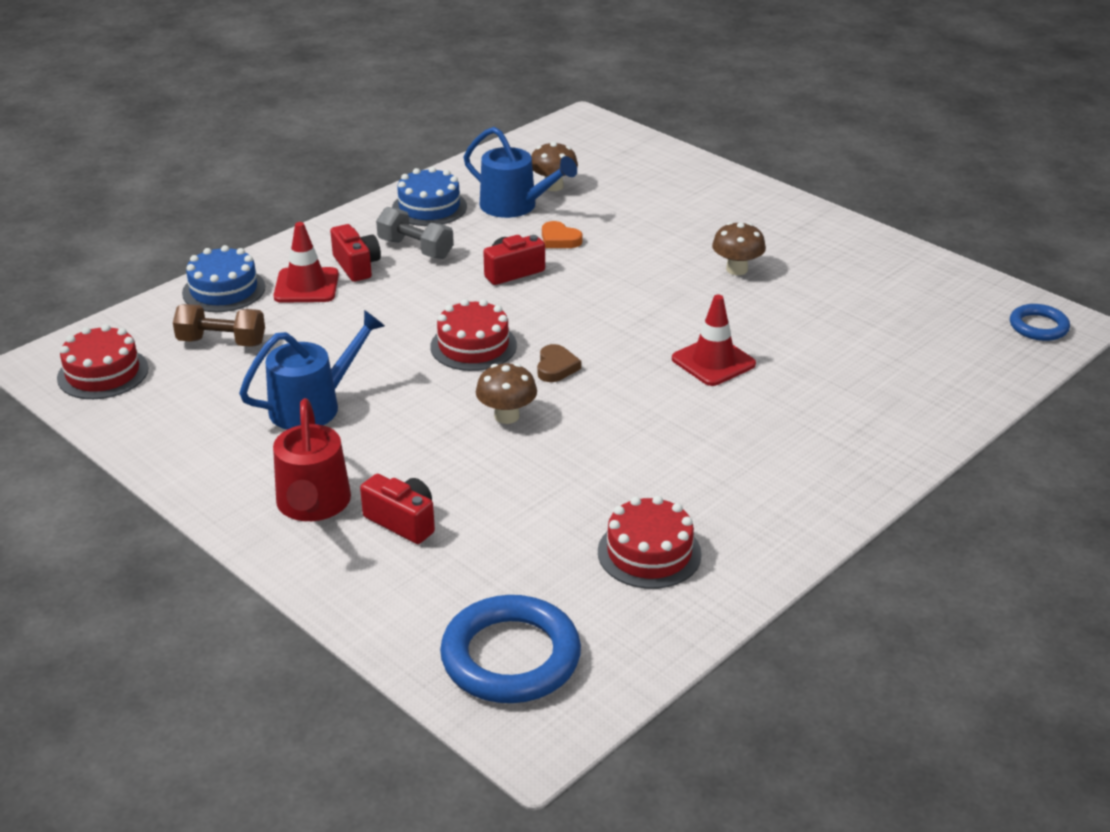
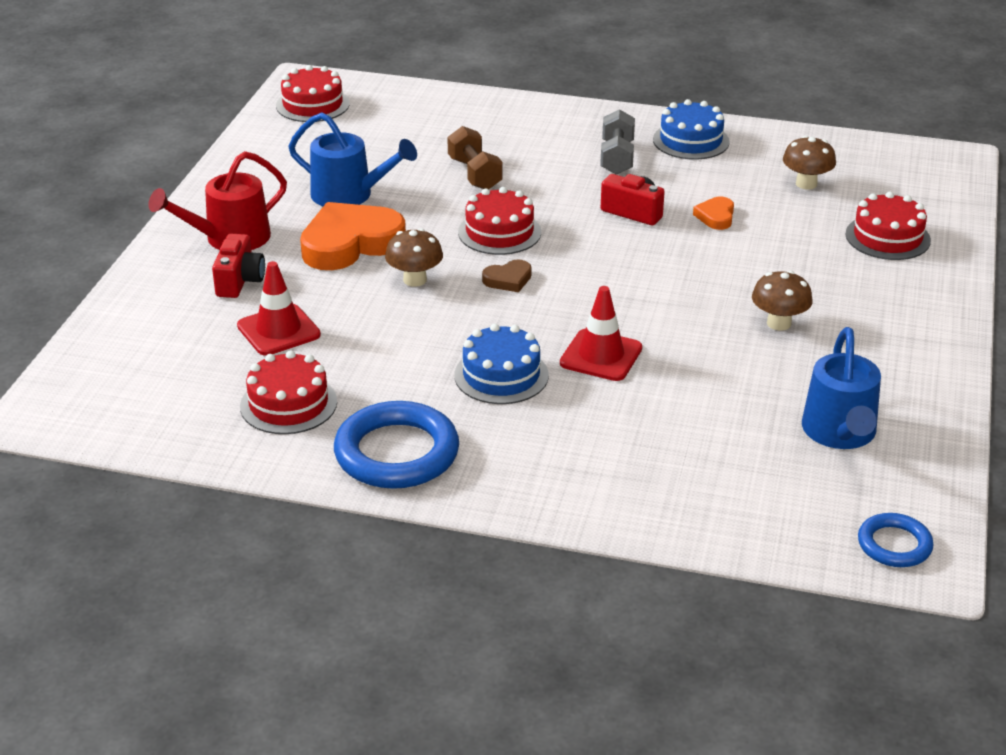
camera: 60 degrees right, 0 degrees up
(222, 342) = (395, 130): brown dumbbell -> brown dumbbell (474, 174)
(224, 290) = (464, 105): blue cake -> blue cake (501, 375)
(306, 286) = (506, 134): red traffic cone -> red traffic cone (278, 330)
(356, 266) = (560, 143): red camera -> none
(404, 432) = (350, 243): none -> orange heart
(510, 657) = (117, 379): blue ring -> blue ring (397, 453)
(515, 206) = (745, 177): blue watering can -> blue watering can (840, 433)
(662, 185) = (887, 237): none -> red cake

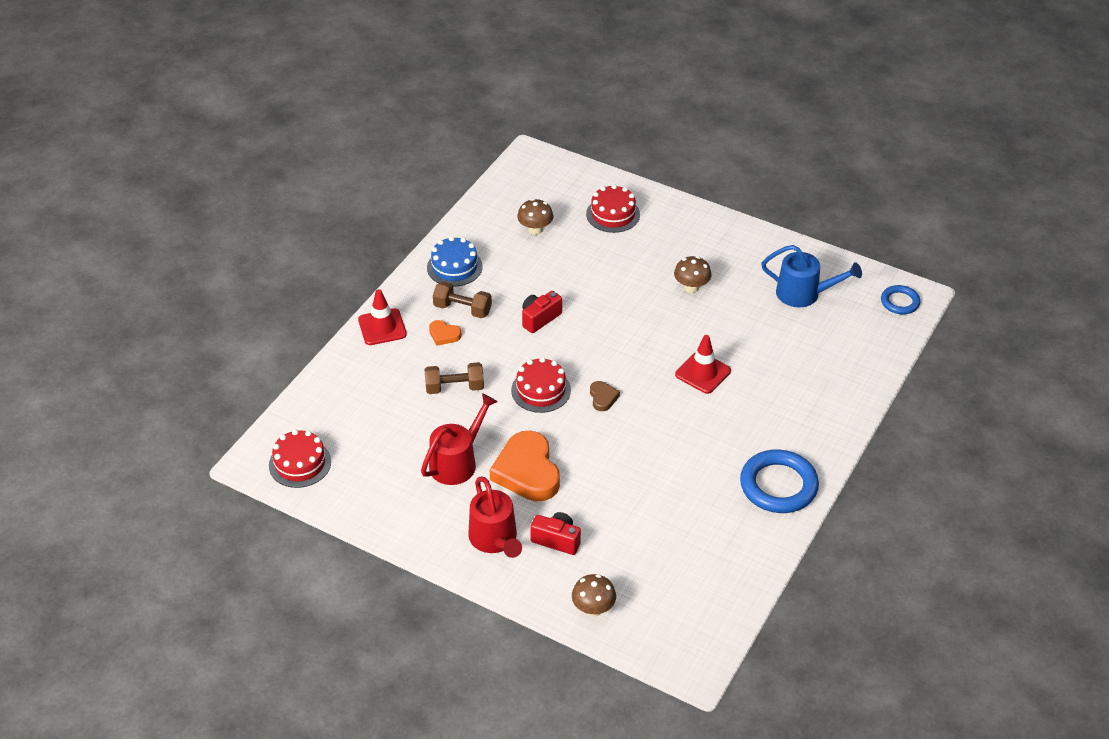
camera: 75 degrees left, 10 degrees up
(278, 330) = (627, 526): red traffic cone -> red traffic cone (382, 327)
(288, 404) = (714, 531): red cake -> none
(349, 195) = (457, 462): blue watering can -> red watering can
(415, 280) = (587, 445): brown mushroom -> brown mushroom (593, 609)
(501, 375) = (711, 422): blue cake -> none
(617, 158) = (462, 309): grey dumbbell -> brown dumbbell
(716, 216) = (560, 281): orange heart -> orange heart (444, 335)

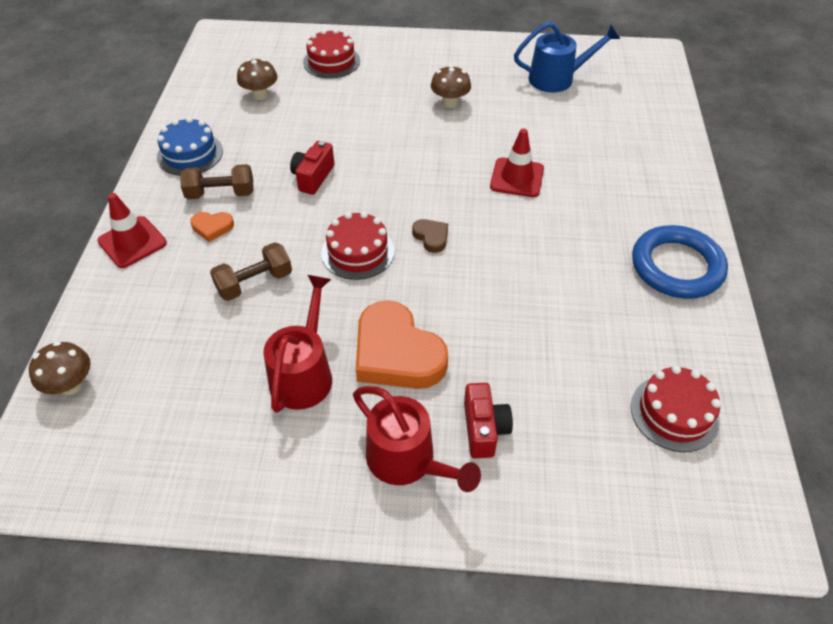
camera: 25 degrees left, 5 degrees up
(300, 463) = (88, 456): red cake -> red cake (674, 413)
(557, 540) = (484, 429): red camera -> red camera turned 90 degrees clockwise
(593, 609) = (588, 508): brown mushroom -> brown mushroom (71, 385)
(900, 302) = (644, 61): blue ring -> none

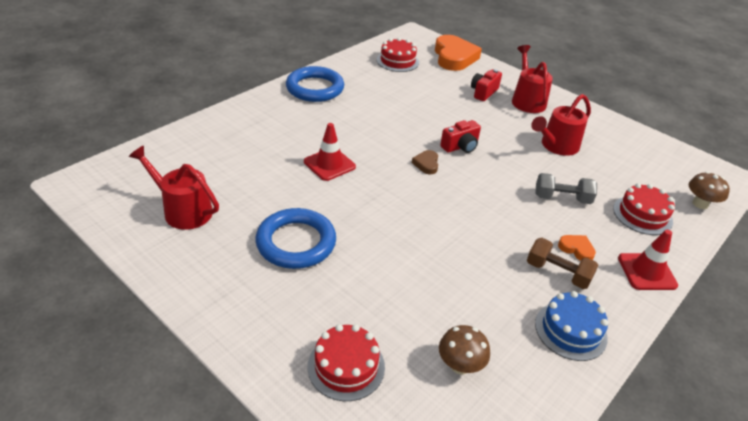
camera: 145 degrees left, 10 degrees down
(254, 283) = (562, 198): brown dumbbell -> grey dumbbell
(313, 177) = (472, 244): red camera -> red camera (460, 147)
(358, 252) = (481, 180): red cake -> red cake (642, 215)
(396, 353) = (500, 130): orange heart -> orange heart (454, 57)
(450, 103) = (296, 242): brown mushroom -> blue ring
(557, 78) = (183, 210): blue watering can -> red watering can

